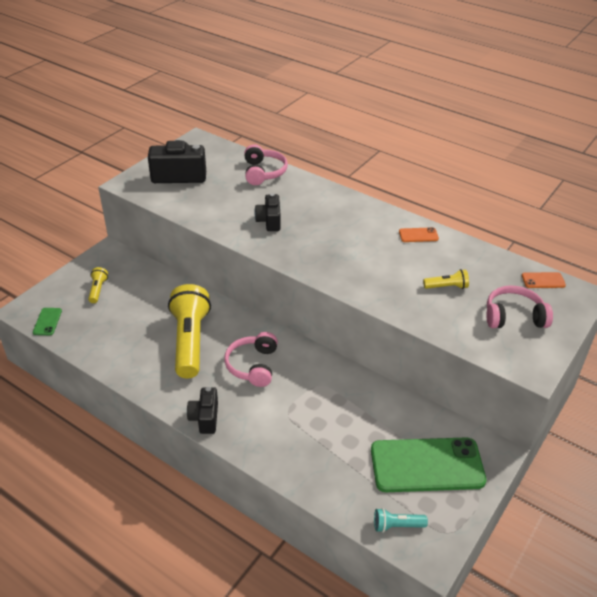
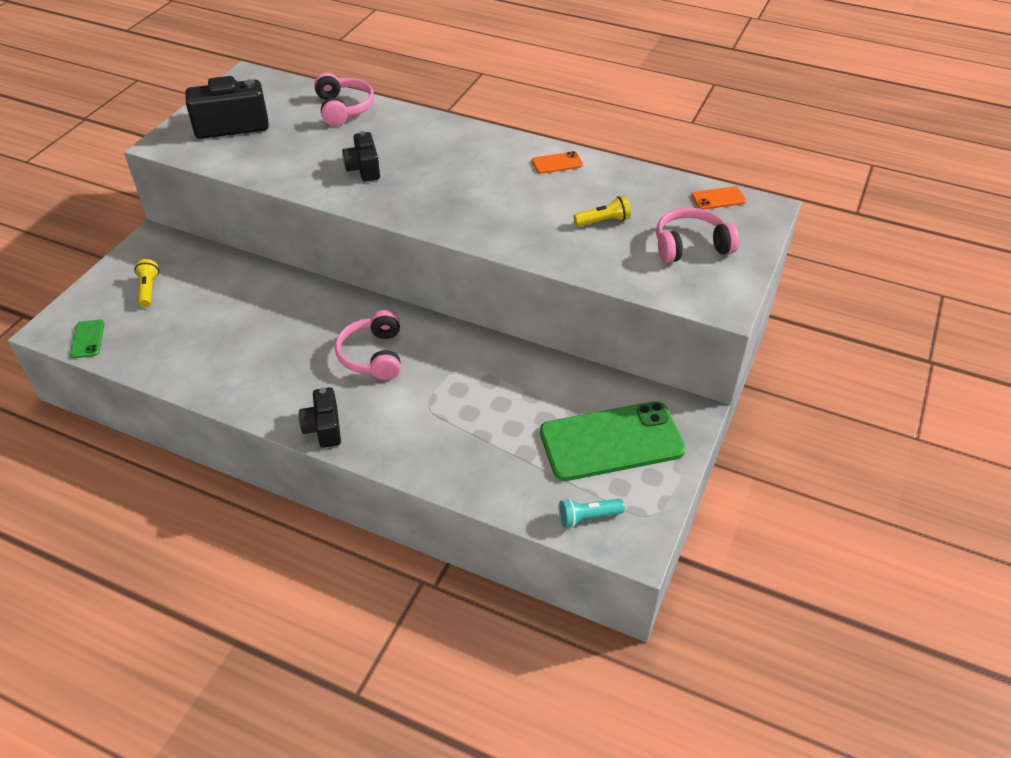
camera: 10 degrees left, 5 degrees up
(190, 341) = (285, 337): yellow flashlight -> none

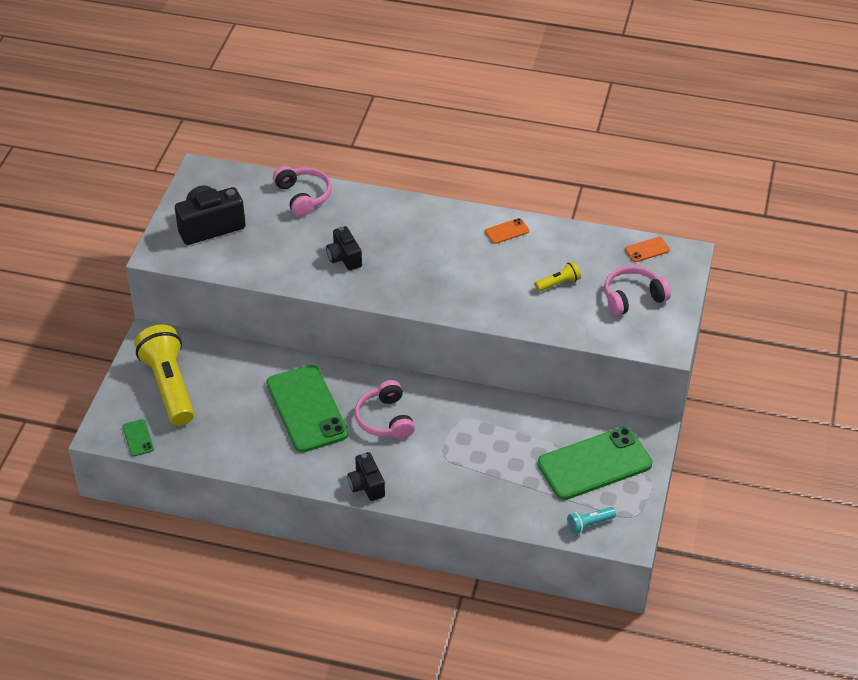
camera: 10 degrees left, 0 degrees up
(148, 289) = (169, 386): yellow flashlight -> yellow flashlight, size x2.32
(288, 332) = (307, 409): none -> green phone

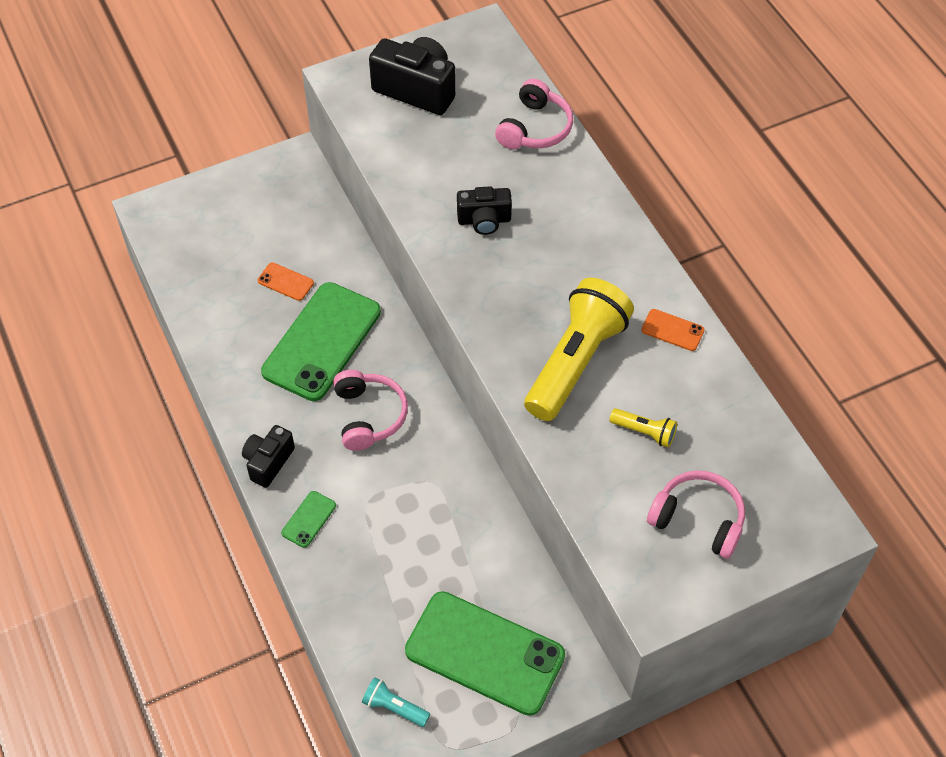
camera: 50 degrees right, 10 degrees up
(138, 438) = (167, 240): green phone -> green phone (309, 519)
(169, 386) = (250, 216): yellow flashlight -> yellow flashlight (575, 362)
(344, 258) = (484, 220): black camera -> black camera turned 120 degrees counterclockwise
(385, 419) = (369, 416): pink headphones -> pink headphones turned 135 degrees clockwise
(647, 250) = (790, 483): orange phone -> orange phone (285, 282)

